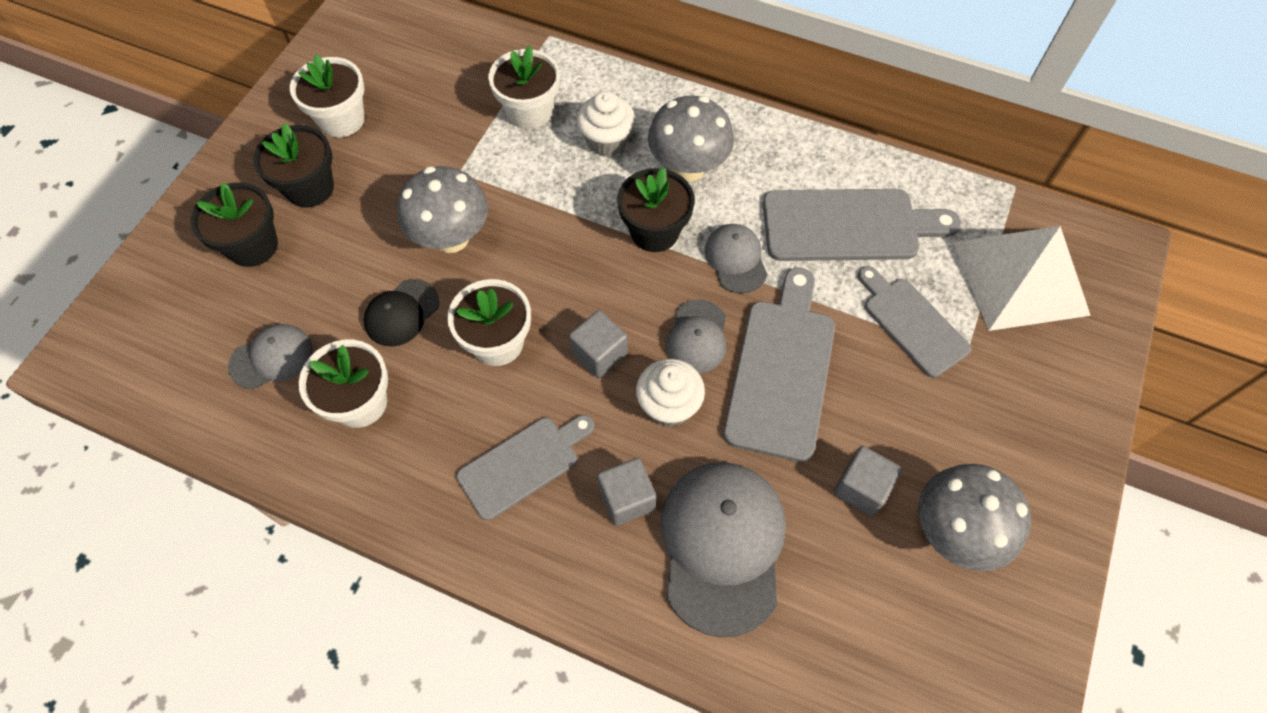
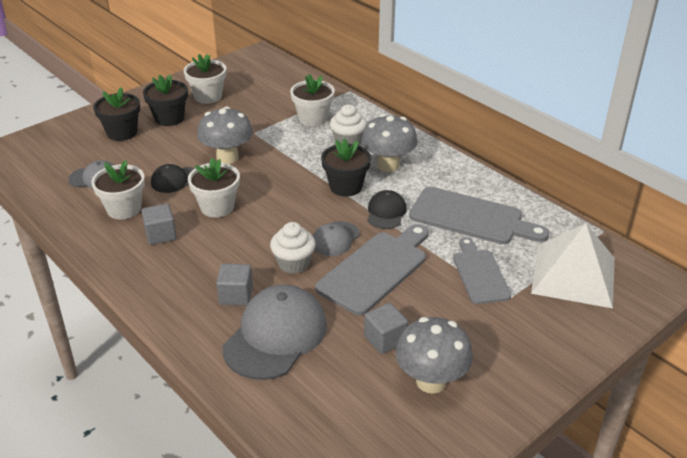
camera: 25 degrees right, 25 degrees down
(523, 464) = (189, 261): grey cutting board -> none
(599, 354) = (271, 229): grey cube -> grey cube (161, 235)
(736, 259) = (386, 212): grey cap -> black cap

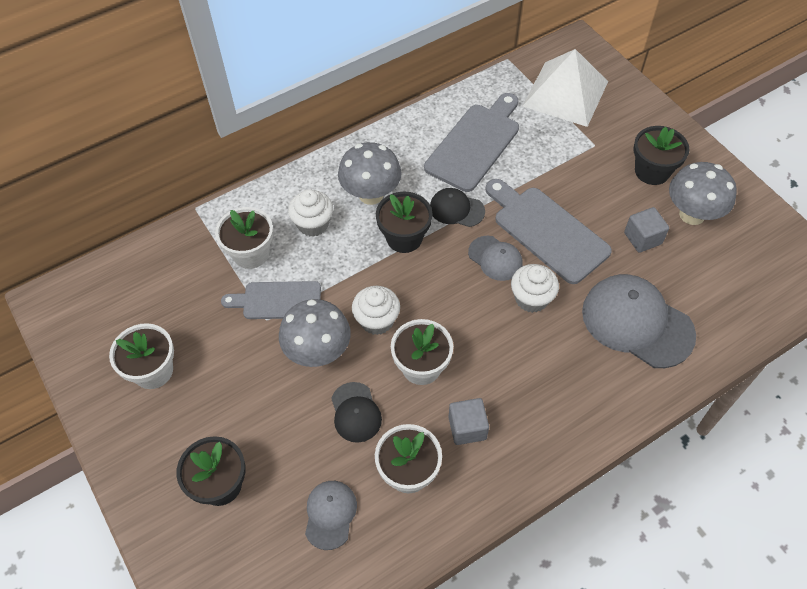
camera: 80 degrees left, 20 degrees up
(169, 118) = (199, 421): black flower pot -> black flower pot (652, 171)
(236, 295) = (578, 354): grey cube -> none
(259, 181) = (377, 320): none -> white cupcake
(479, 274) = (559, 155): grey cutting board -> grey cutting board (277, 301)

